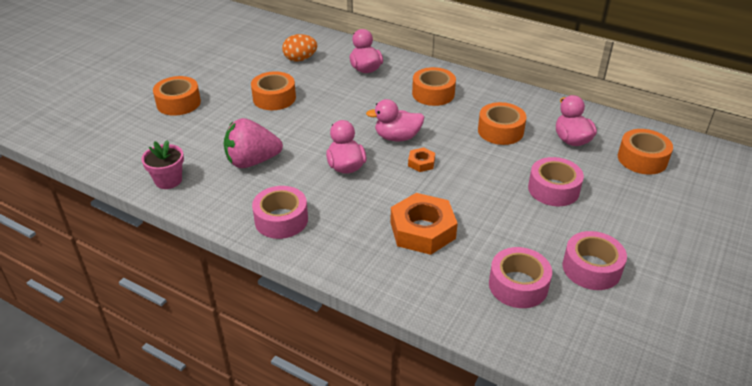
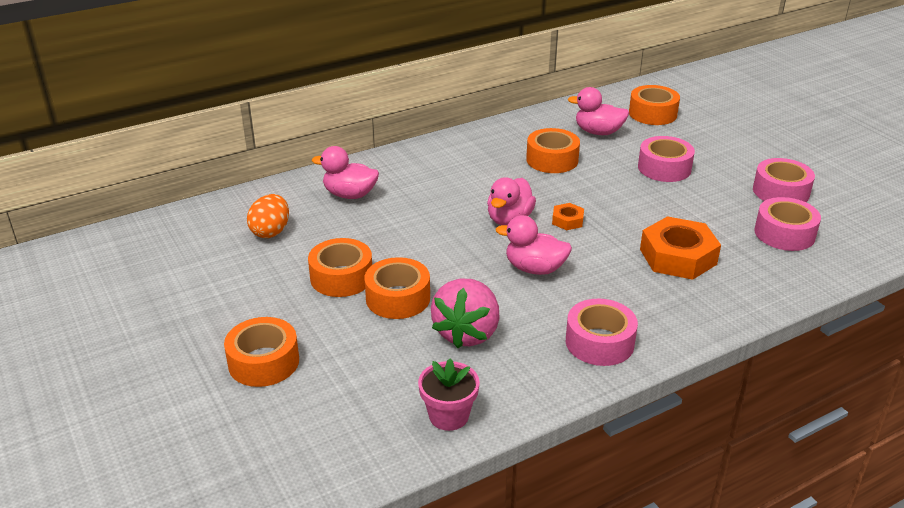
camera: 60 degrees left, 5 degrees down
(433, 94) = (448, 171): orange tape -> orange tape (398, 298)

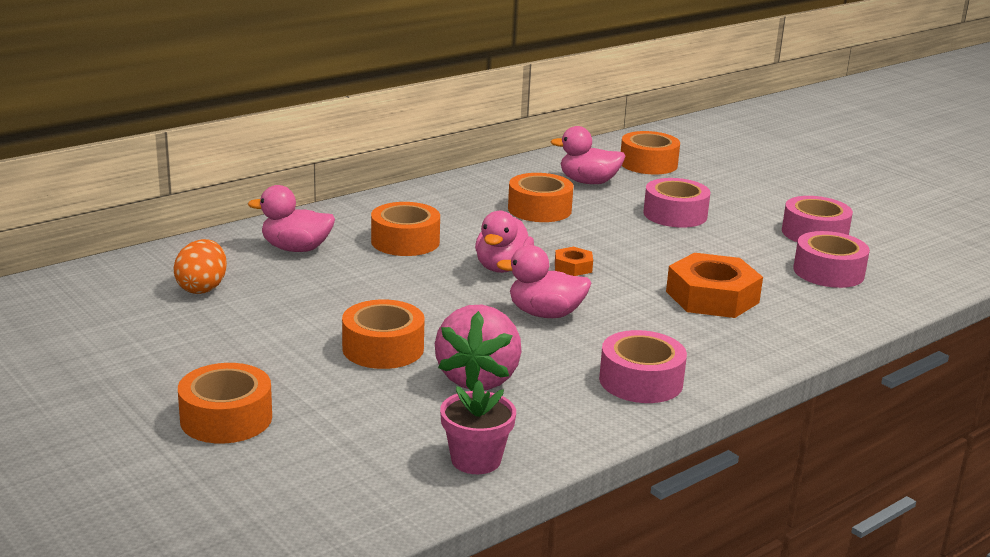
camera: 10 degrees left, 10 degrees down
(341, 277) = (306, 330): orange tape -> orange tape (405, 241)

